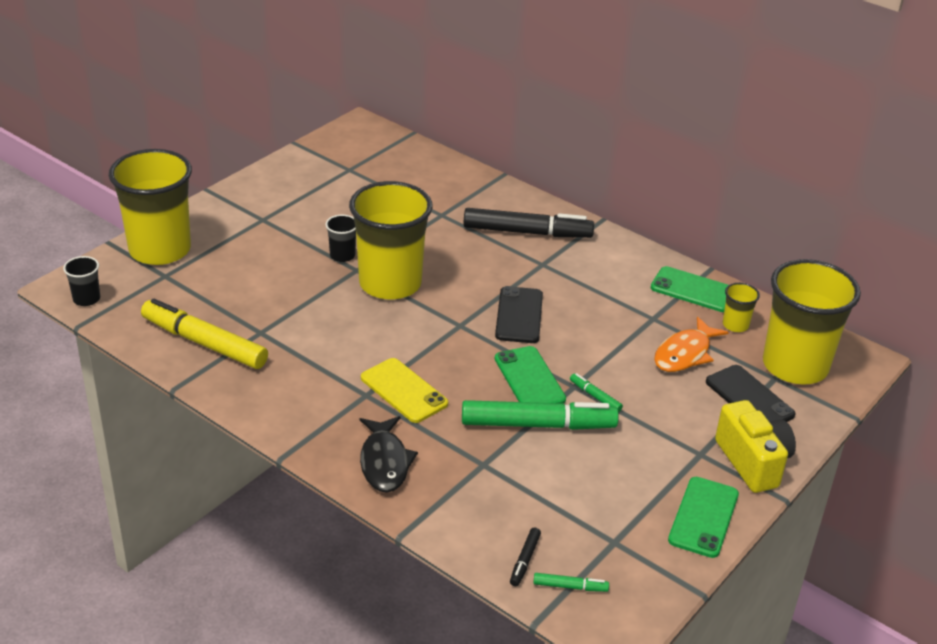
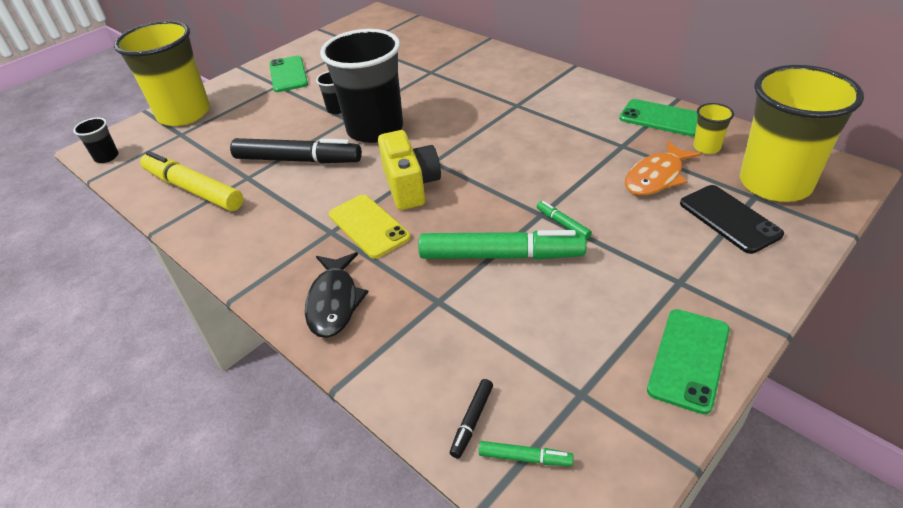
camera: 10 degrees right, 5 degrees up
(390, 283) = (375, 129): yellow cup -> black cup
(519, 315) = (491, 150): black phone -> none
(527, 232) = (505, 80): black marker -> black marker (298, 160)
(529, 379) = (496, 209): green phone -> green phone (288, 74)
(753, 462) = (741, 290): yellow camera -> yellow camera (410, 186)

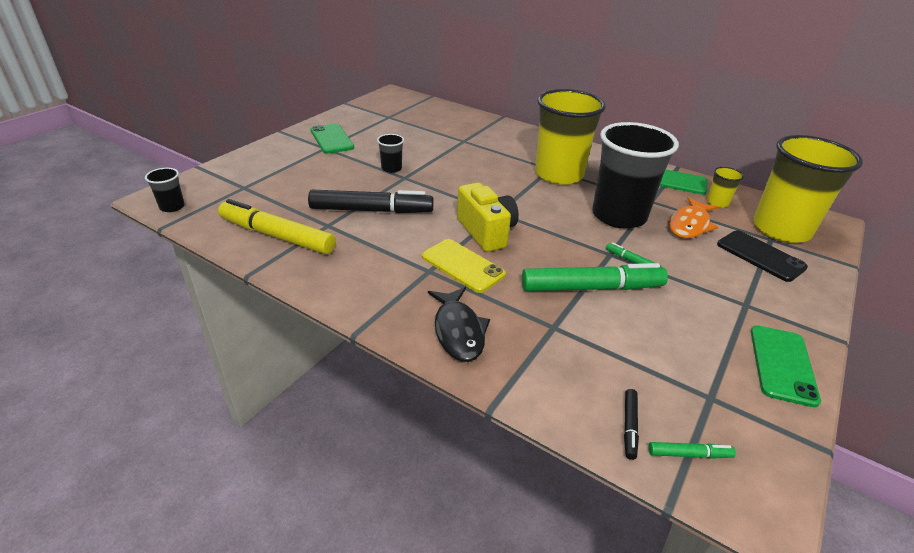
camera: 15 degrees left, 5 degrees down
(184, 114) = (240, 170): yellow cup -> yellow cup (558, 174)
(375, 129) = (433, 185): black cup -> black cup (619, 216)

